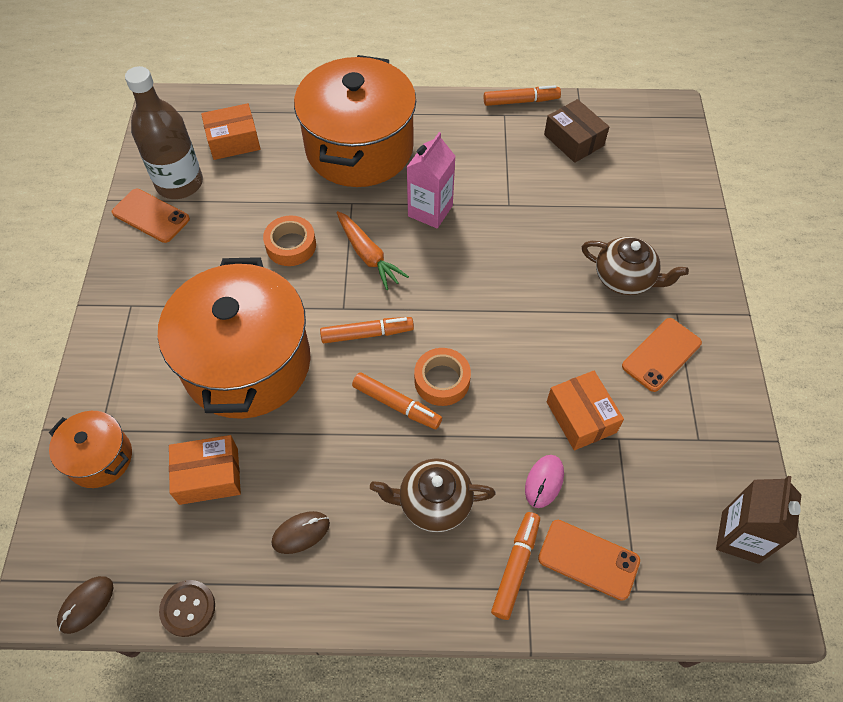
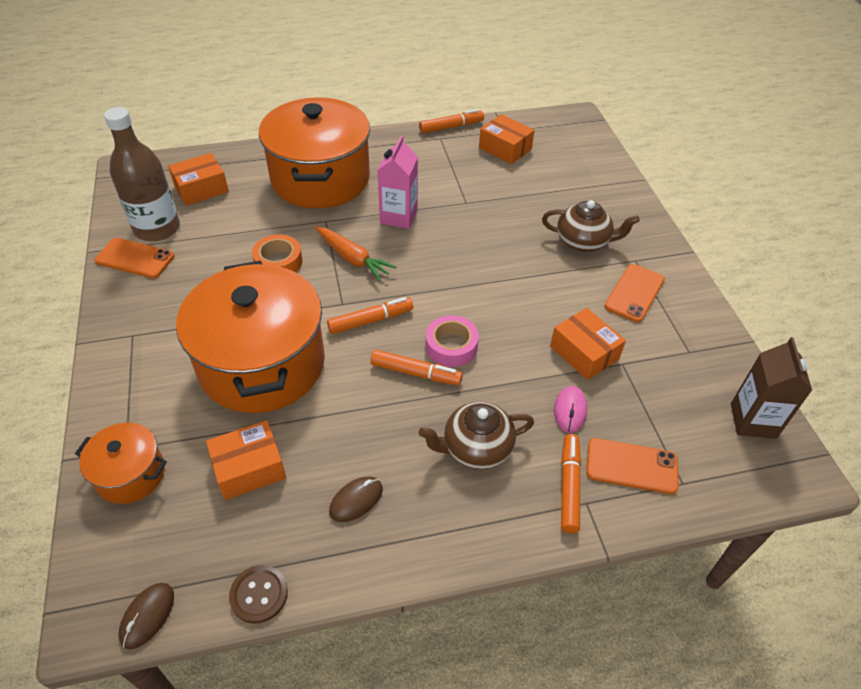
camera: 15 degrees left, 10 degrees down
(442, 380) = (451, 346): orange tape -> pink tape
(573, 140) = (505, 148): brown box -> orange box

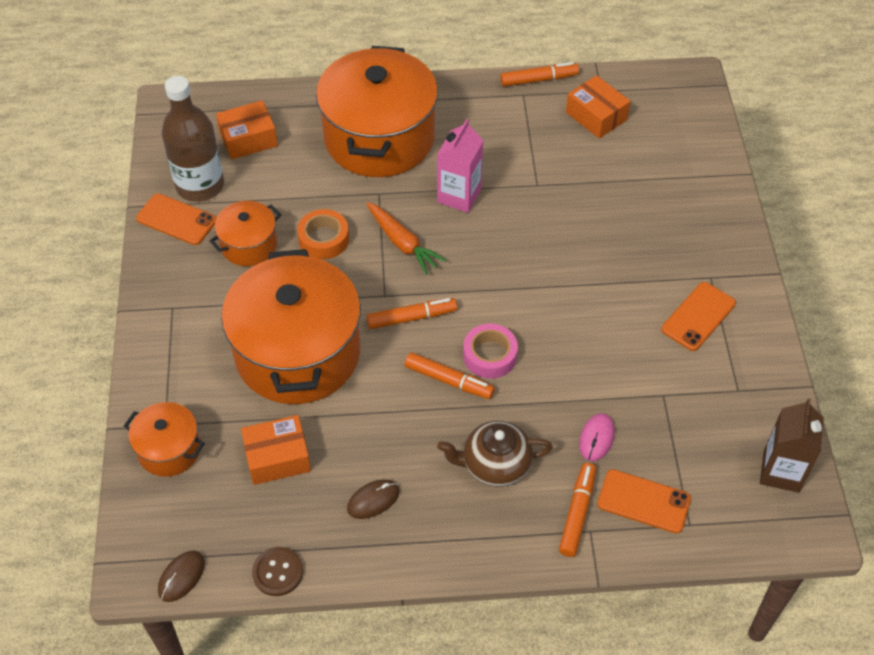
camera: 10 degrees right, 5 degrees up
(207, 273) = (249, 245): none -> orange pot
(583, 242) = (658, 248): brown teapot -> none
(584, 352) = (626, 378): orange box -> none

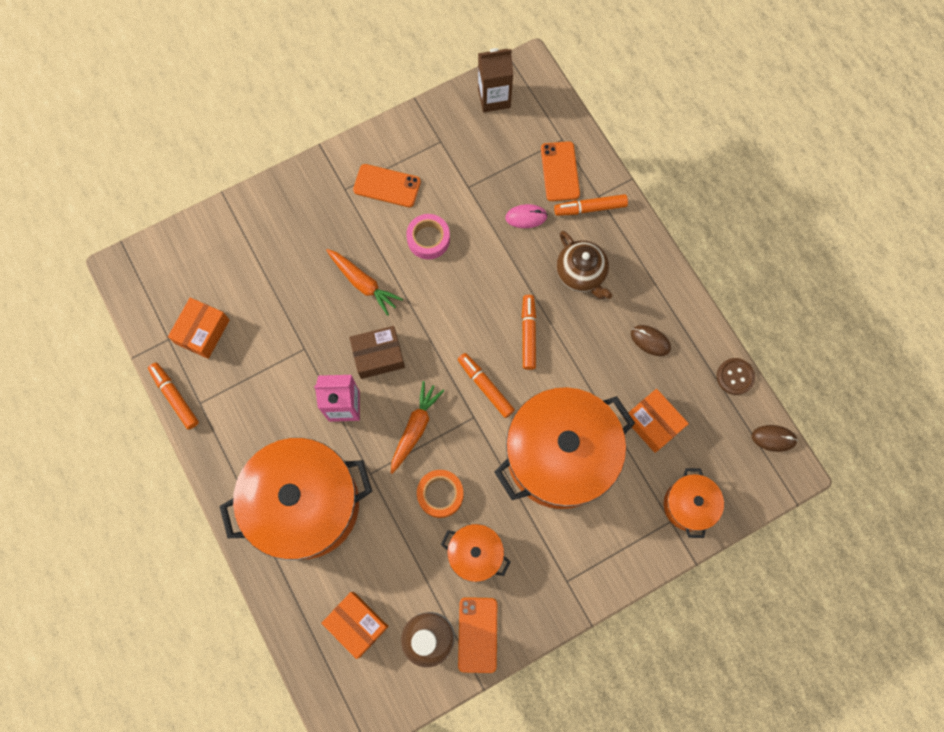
camera: 115 degrees left, 20 degrees up
(490, 355) = (492, 315): pink tape -> pink tape (428, 239)
(497, 240) = (378, 355): none -> brown box
(586, 255) = (363, 283): none -> orange carrot

